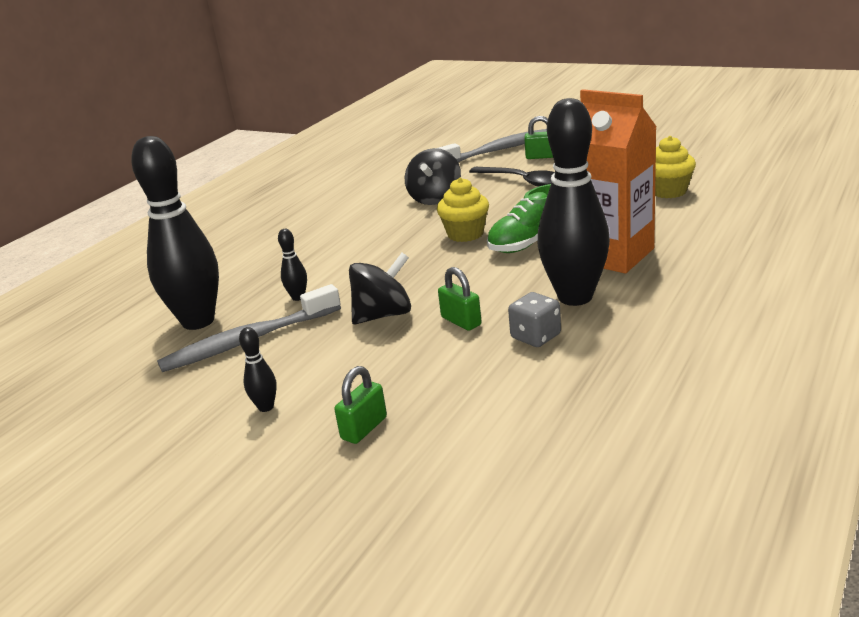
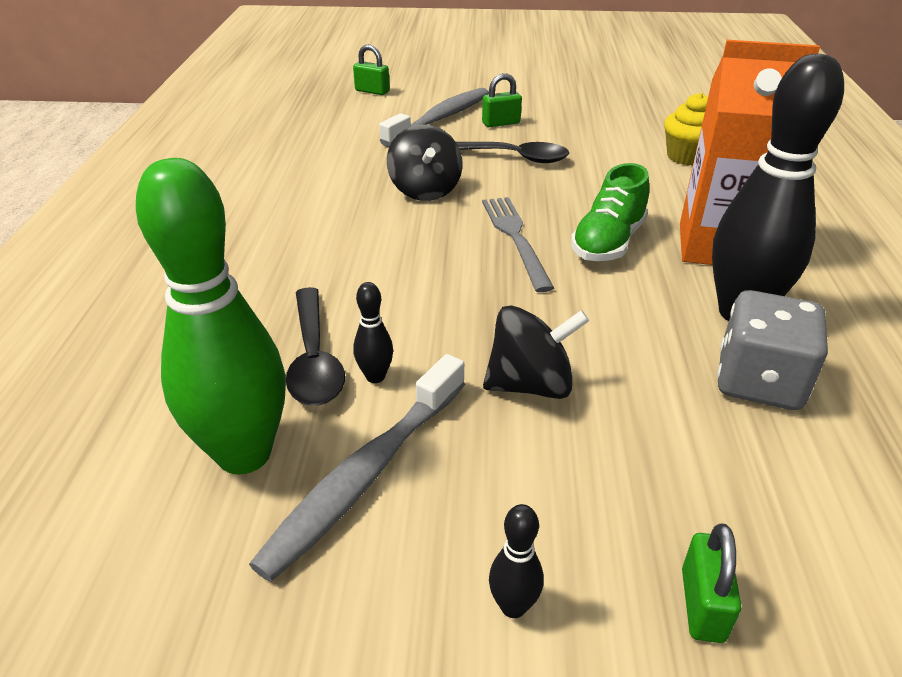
camera: 30 degrees left, 10 degrees up
(198, 321) = (244, 454): black bowling pin -> green bowling pin
(273, 284) = (314, 358): none -> black spoon
(383, 315) = (530, 384): black spinning top -> black spinning top turned 45 degrees clockwise
(461, 321) = (644, 375): green padlock -> green padlock (372, 91)
(465, 234) = (515, 238): yellow cupcake -> grey fork
(535, 336) = (759, 382): grey dice -> grey dice, size x1.59

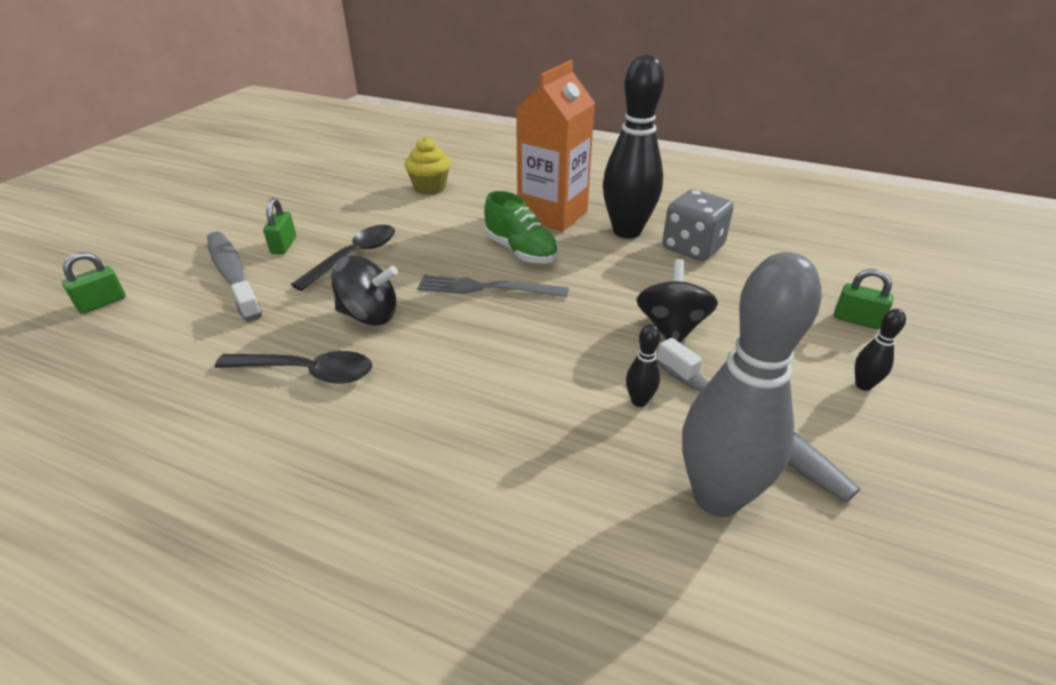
camera: 70 degrees left, 0 degrees up
(244, 454) = (717, 497): green bowling pin -> grey bowling pin
(314, 358) = (602, 434): black spoon -> black spoon (306, 372)

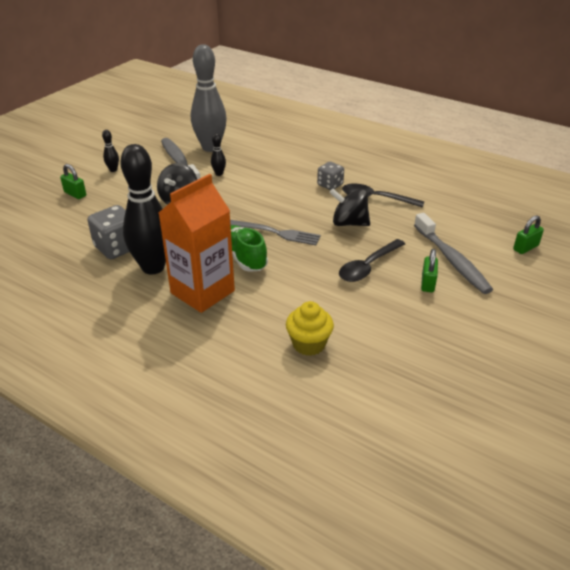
camera: 170 degrees left, 0 degrees up
(395, 397) = (330, 185): none -> grey dice

